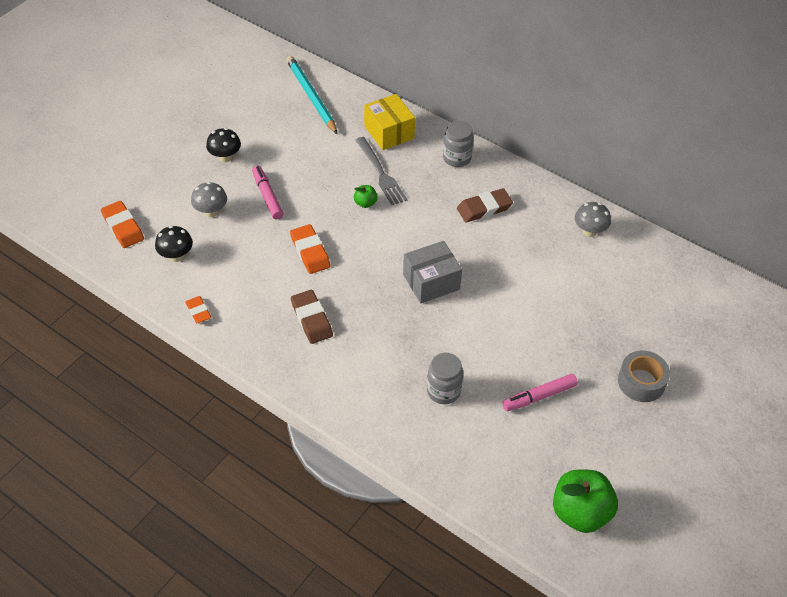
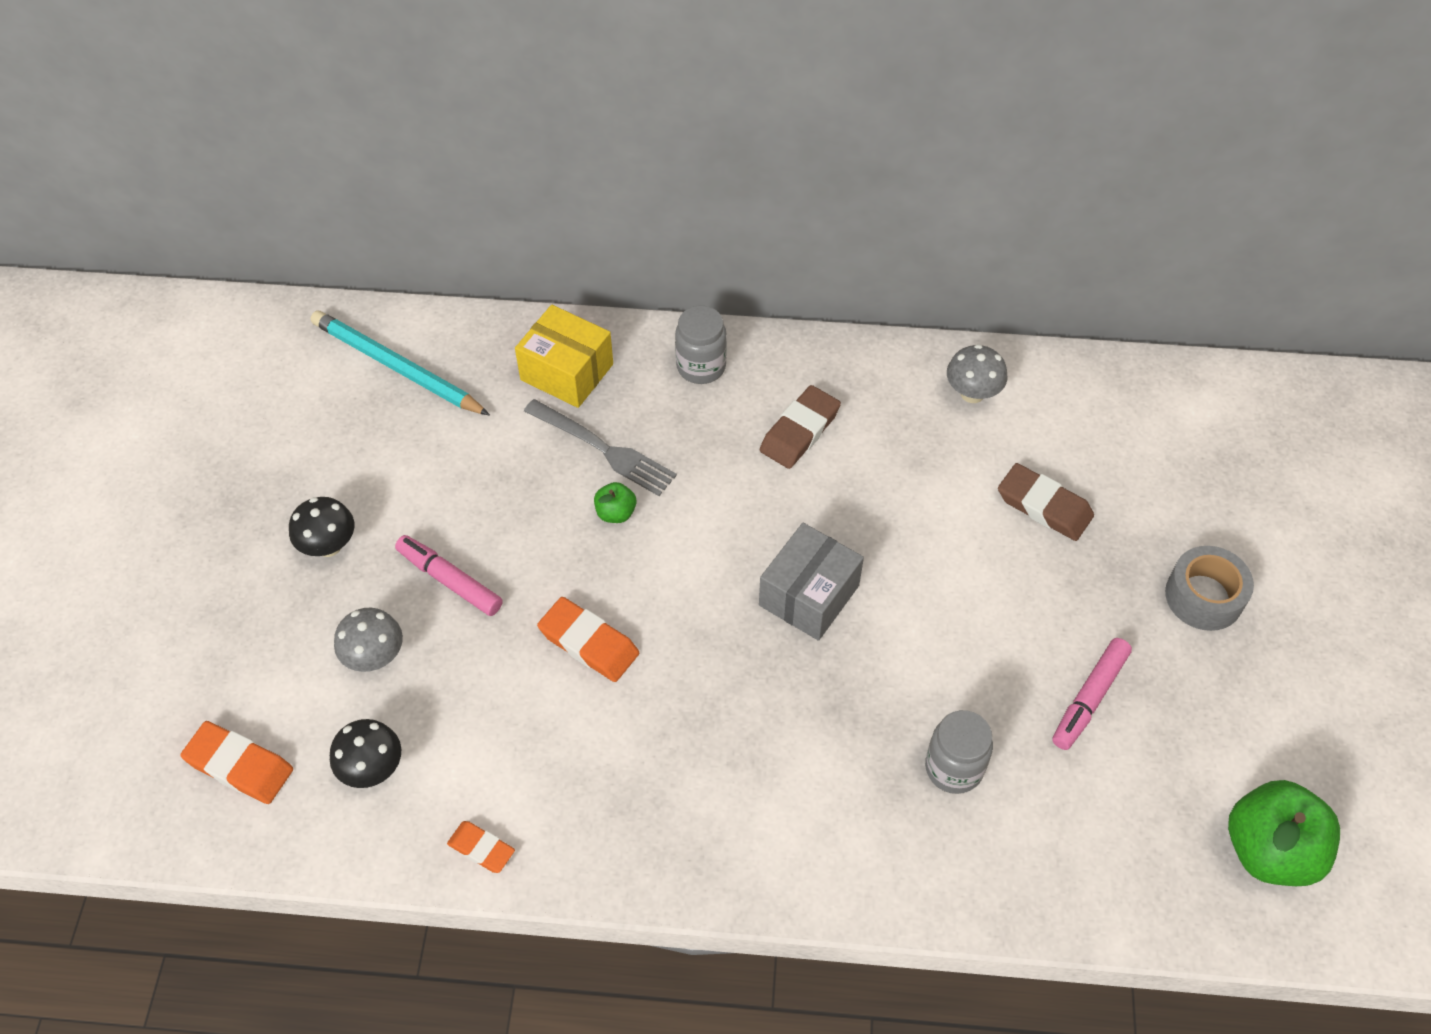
camera: 30 degrees left, 5 degrees up
(311, 319) = (674, 759): brown eraser -> brown eraser (1044, 506)

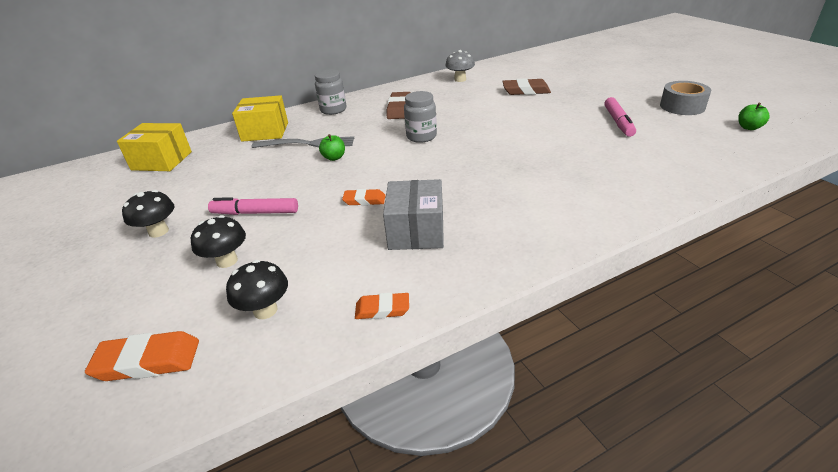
camera: 30 degrees left, 20 degrees down
(375, 657) = (227, 261): grey mushroom -> black mushroom
(397, 367) = (162, 161): turquoise pencil -> yellow box
(589, 643) = (364, 200): orange eraser -> orange eraser, size x0.63
(809, 595) = (461, 144): grey box -> grey box (416, 231)
(953, 768) = (597, 161): grey jar -> grey jar (421, 136)
(1204, 596) = (616, 87): grey tape -> grey tape (682, 106)
(1269, 850) = (749, 127): green apple -> green apple, size x0.47

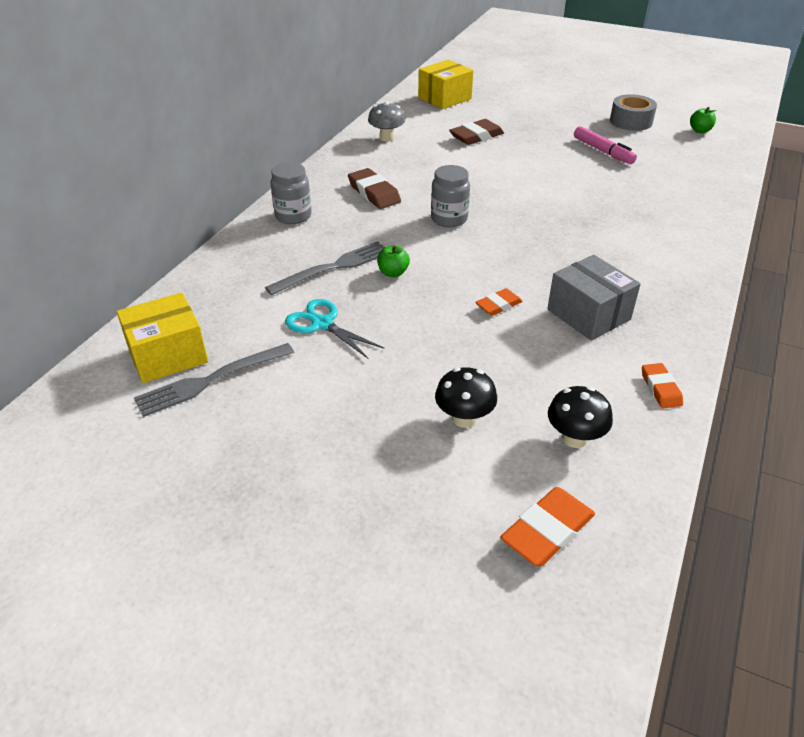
camera: 40 degrees left, 5 degrees up
(155, 181) = (209, 381): none -> grey fork
(158, 231) = (332, 429): black mushroom -> none
(250, 172) = (322, 324): none -> turquoise scissors
(255, 213) = (409, 362): pink marker -> none
(265, 132) = (250, 270): yellow box -> yellow box (444, 98)
(382, 309) = (660, 388): orange eraser -> orange eraser turned 60 degrees counterclockwise

